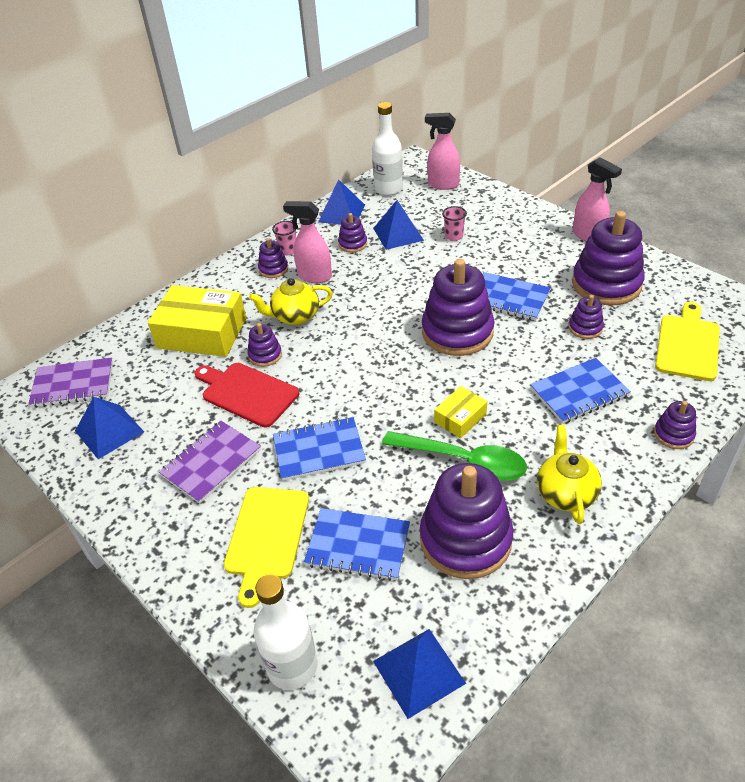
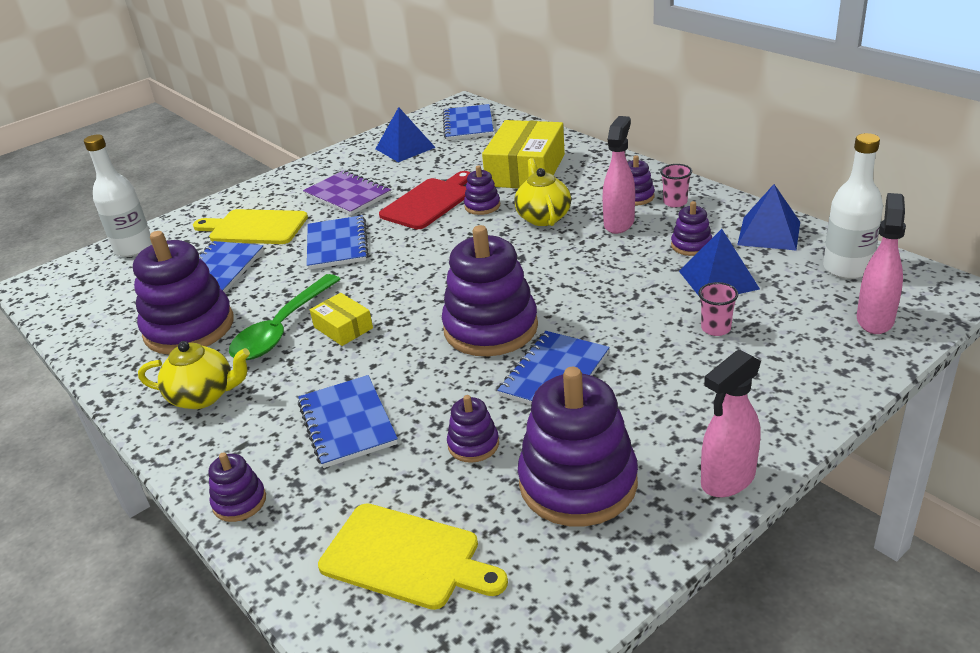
camera: 95 degrees right, 10 degrees down
(73, 384) = (468, 125): purple notebook -> blue notebook
(418, 671) = (87, 303): blue pyramid -> none

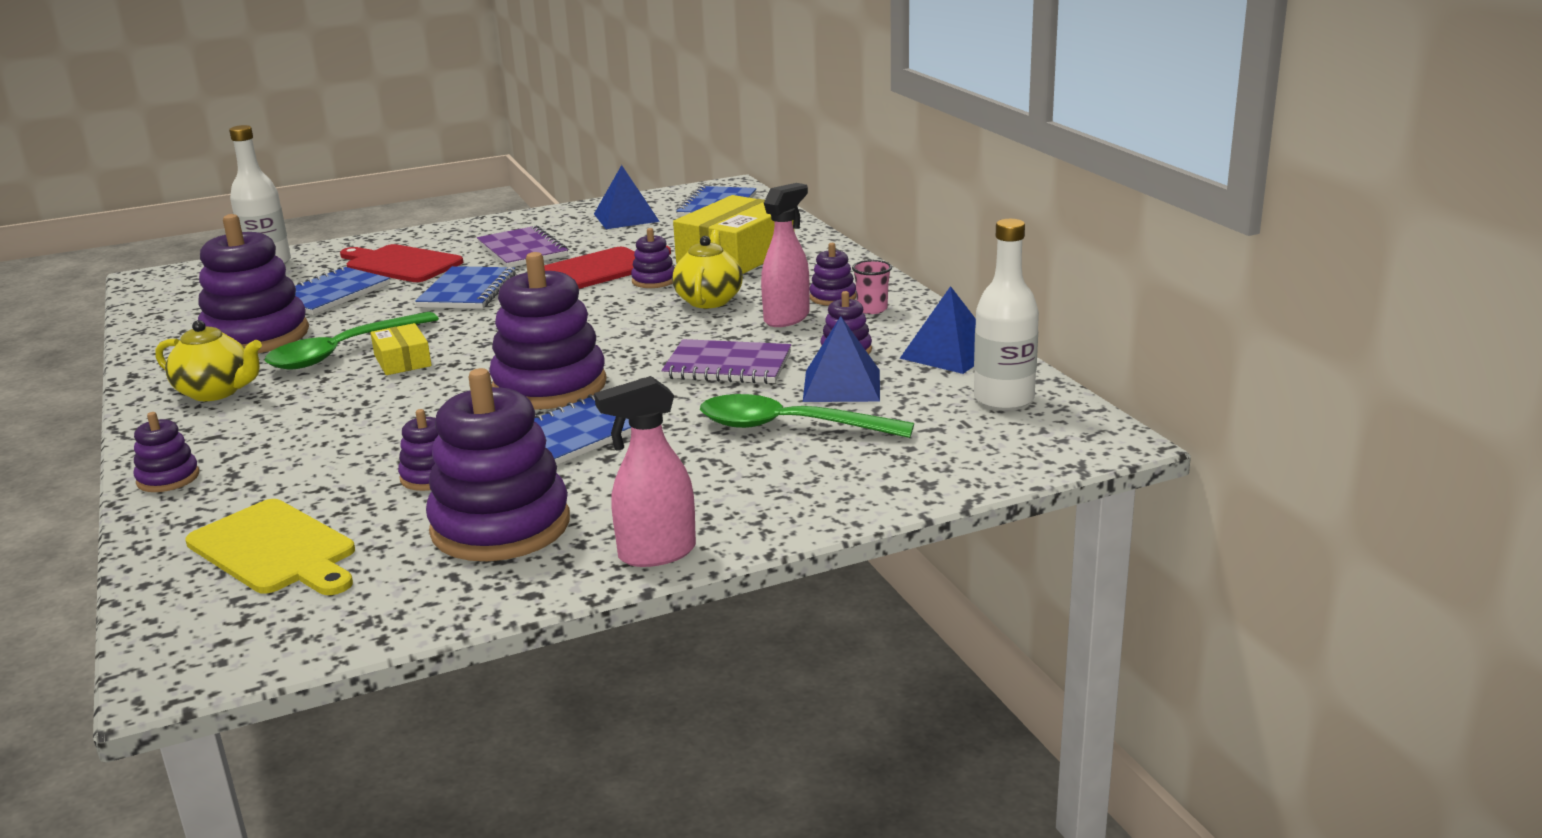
camera: 15 degrees right, 10 degrees down
(254, 228) = (400, 264): yellow cutting board -> red cutting board
(347, 423) = (327, 437): blue notebook -> none
(615, 278) = (727, 366): none -> purple notebook
(716, 328) = (789, 427): pink cup -> green spoon
(875, 319) = (981, 450): pink spray bottle -> none

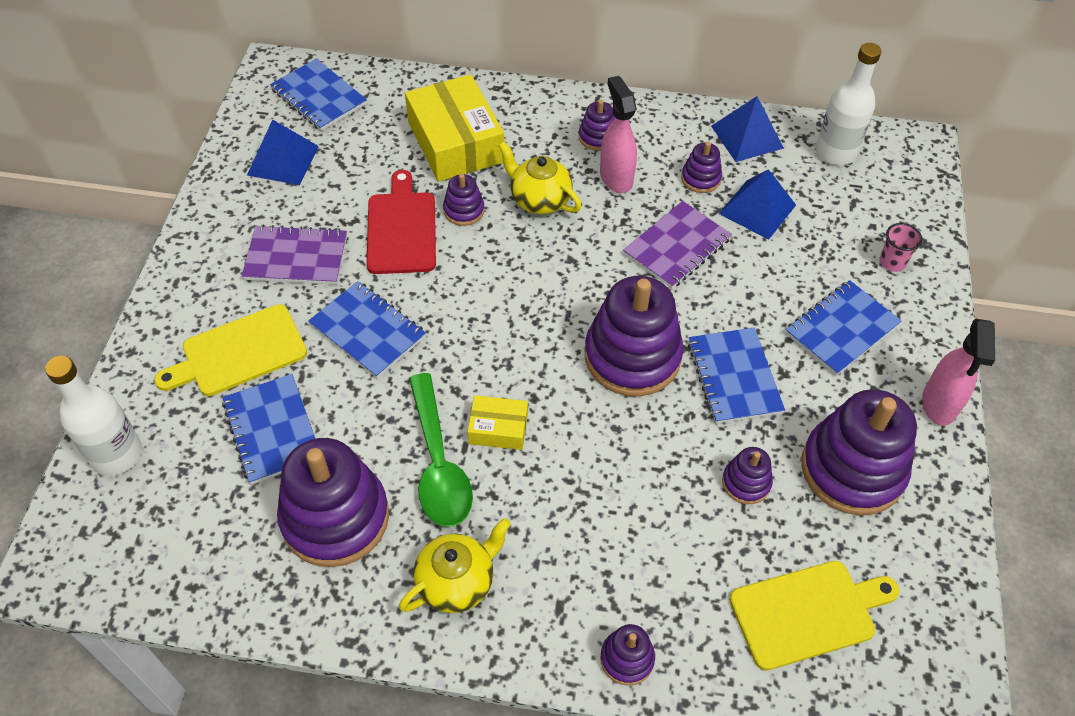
camera: 60 degrees left, 30 degrees up
(400, 264) = (239, 353): red cutting board -> yellow cutting board
(712, 470) = (841, 329): none -> blue notebook
(789, 427) = (803, 264): green spoon -> none
(872, 309) = (638, 130): pink cup -> pink cup (892, 262)

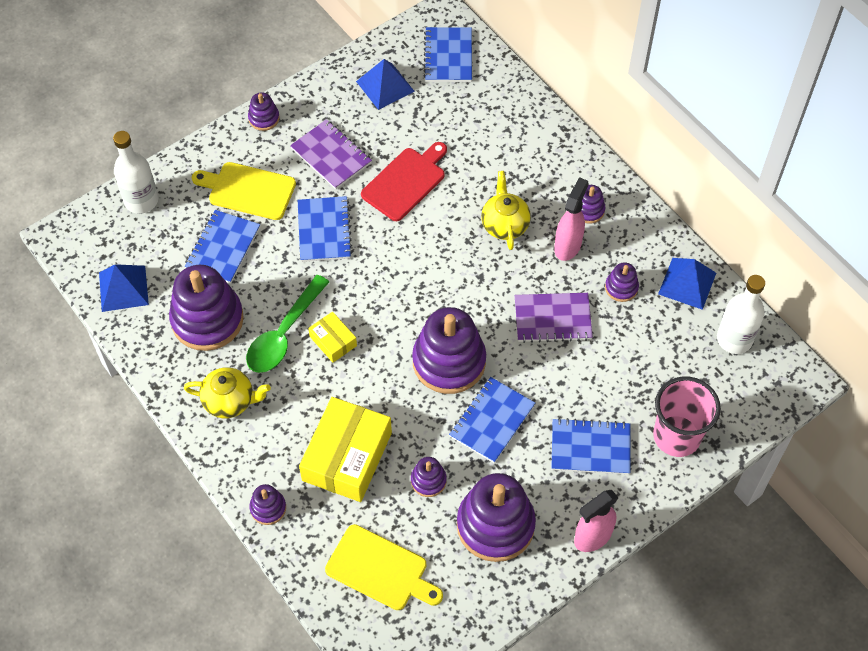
camera: 45 degrees right, 5 degrees up
(455, 142) = (496, 148): yellow box -> yellow box (347, 456)
(464, 210) = (453, 197): purple stacking toy -> purple stacking toy (264, 118)
(757, 209) = (633, 335): blue pyramid -> blue pyramid (123, 288)
(892, 262) = (676, 436): pink cup -> pink cup, size x2.15

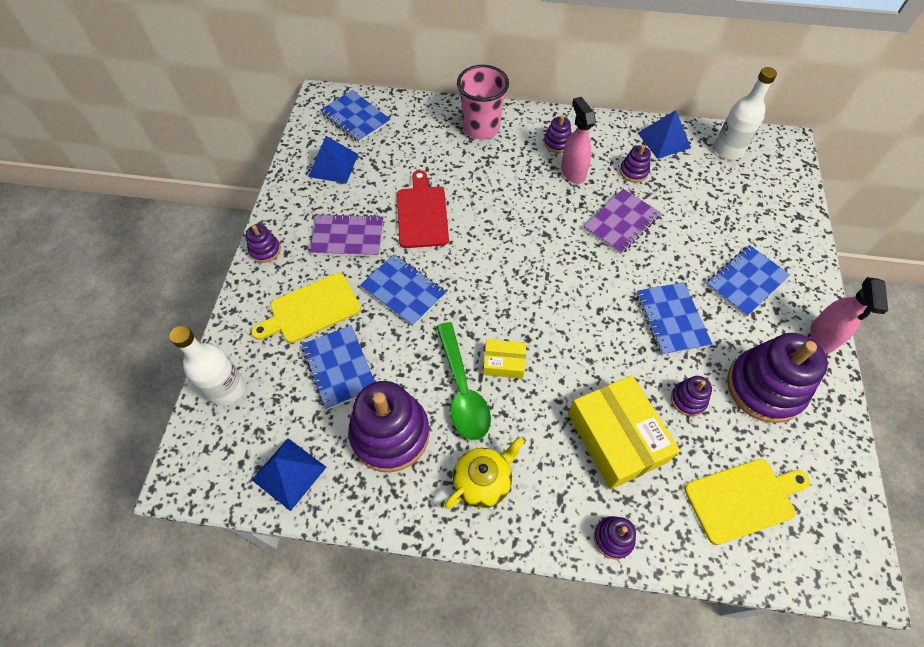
camera: 45 degrees left, 0 degrees up
(449, 362) = (596, 305): purple stacking toy -> none
(504, 224) = (519, 190): yellow teapot -> none
(676, 436) = (777, 230): pink cup -> pink cup (481, 128)

